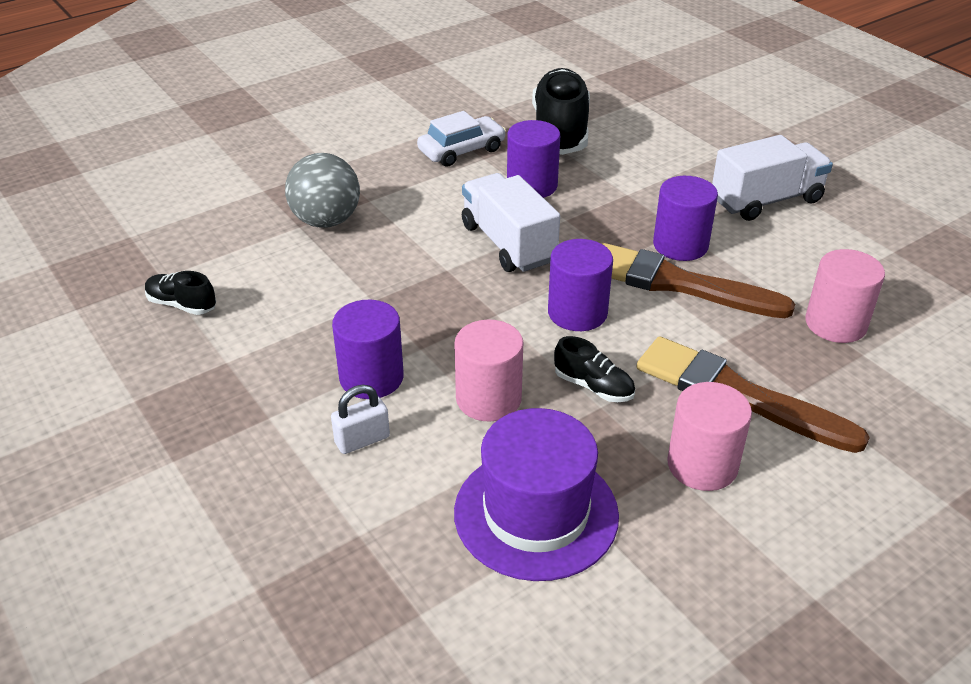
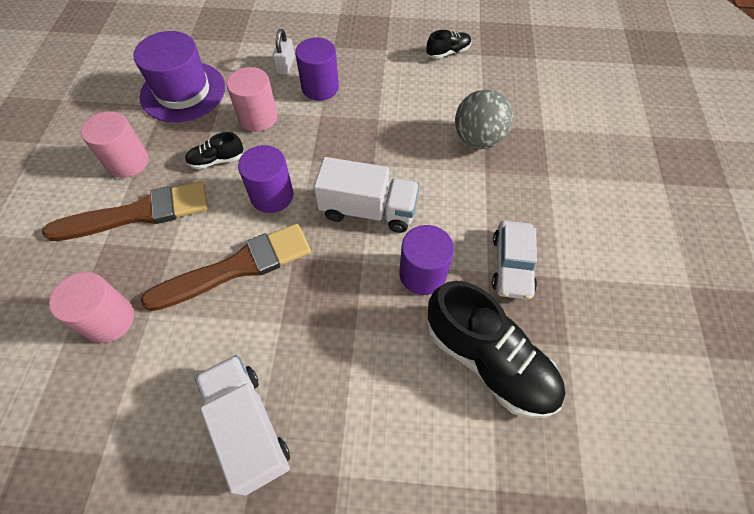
camera: 130 degrees right, 20 degrees up
(680, 245) = (267, 306): purple cylinder -> none
(766, 200) = (248, 427): white truck -> white truck turned 135 degrees clockwise

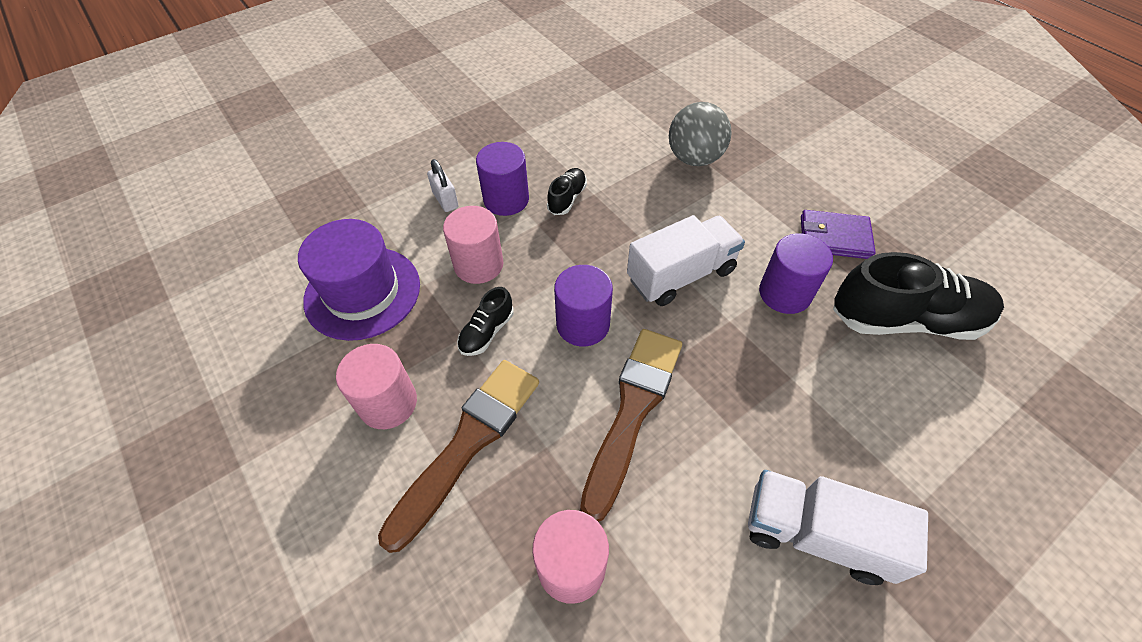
camera: 40 degrees left, 5 degrees down
(448, 52) = (584, 103): black shoe -> black shoe (567, 198)
(512, 265) = (834, 237): white car -> purple wallet

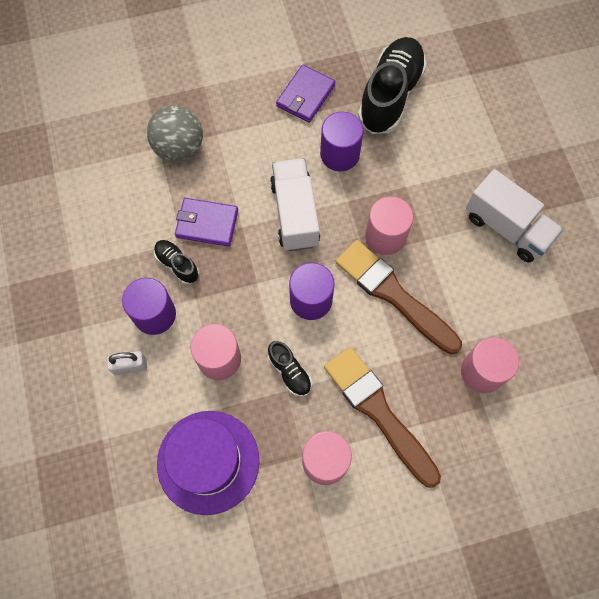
camera: 70 degrees left, 15 degrees up
(624, 206) = (207, 224): none -> purple wallet
(707, 376) = (385, 236): none -> pink cylinder
(816, 534) = (507, 227): white truck -> white truck turned 90 degrees counterclockwise

